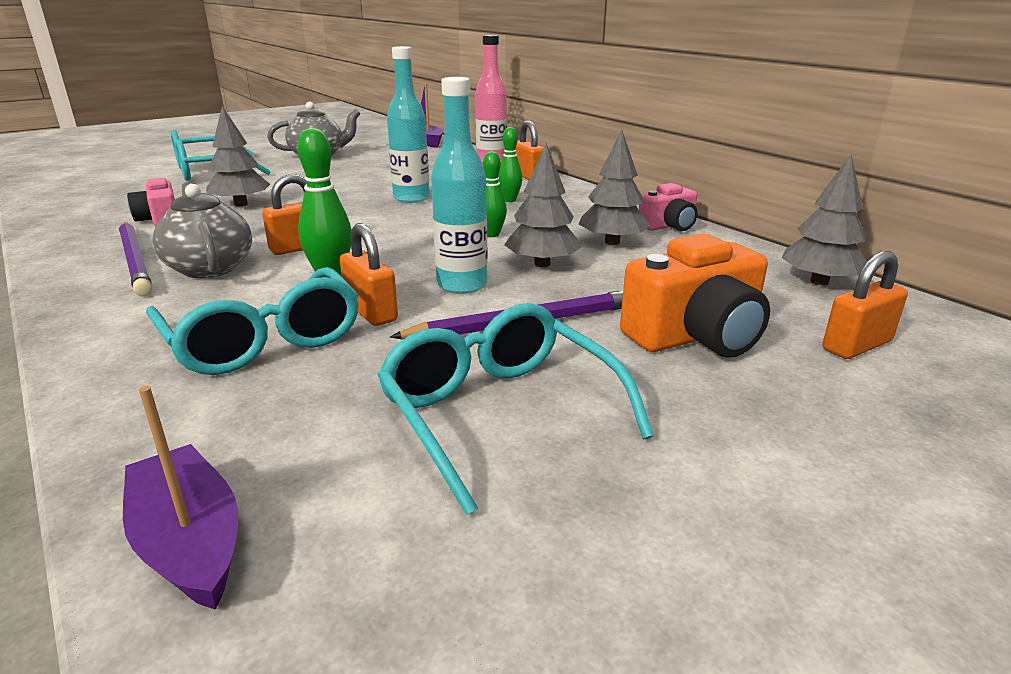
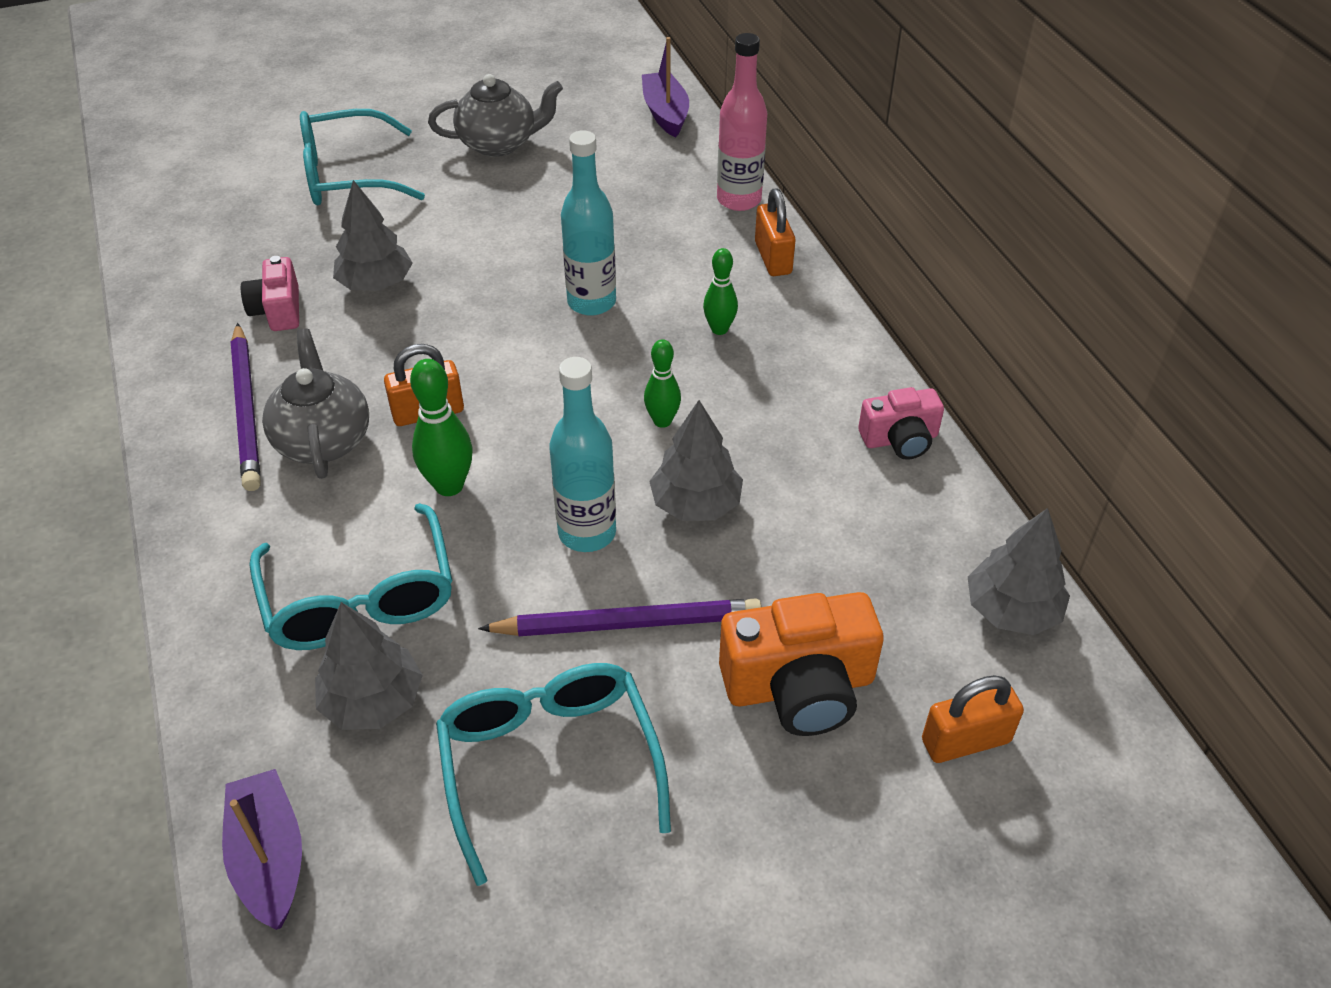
camera: 15 degrees right, 20 degrees up
(371, 311) = (475, 567): orange padlock -> none
(612, 242) = (804, 467): grey tree -> grey tree (373, 701)

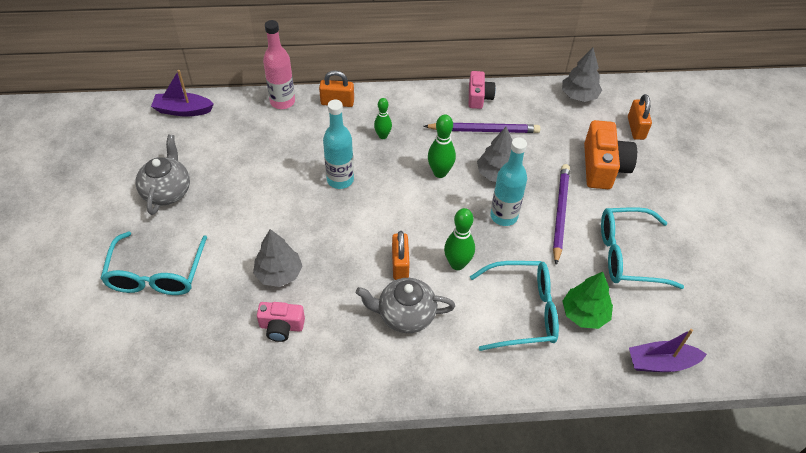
camera: 75 degrees left, 5 degrees up
(246, 410) = (367, 350): purple pencil -> purple pencil (483, 130)
(373, 701) = (584, 314): grey tree -> green tree
(662, 421) = (440, 172): green bowling pin -> green bowling pin, size x1.50

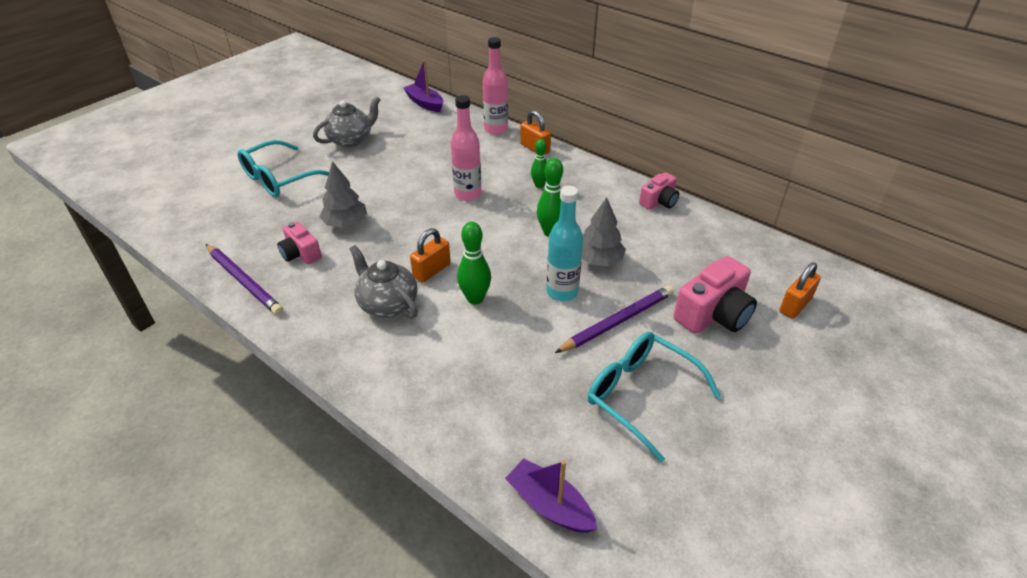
camera: 45 degrees right, 10 degrees down
(340, 180) = (467, 194): turquoise bottle -> pink bottle
(483, 130) = (630, 225): purple pencil -> purple pencil (244, 281)
(523, 311) = (480, 367): turquoise glasses -> none
(579, 96) = (764, 249): grey tree -> none
(584, 314) = (531, 409): green tree -> none
(603, 167) = (713, 314): orange camera -> pink camera

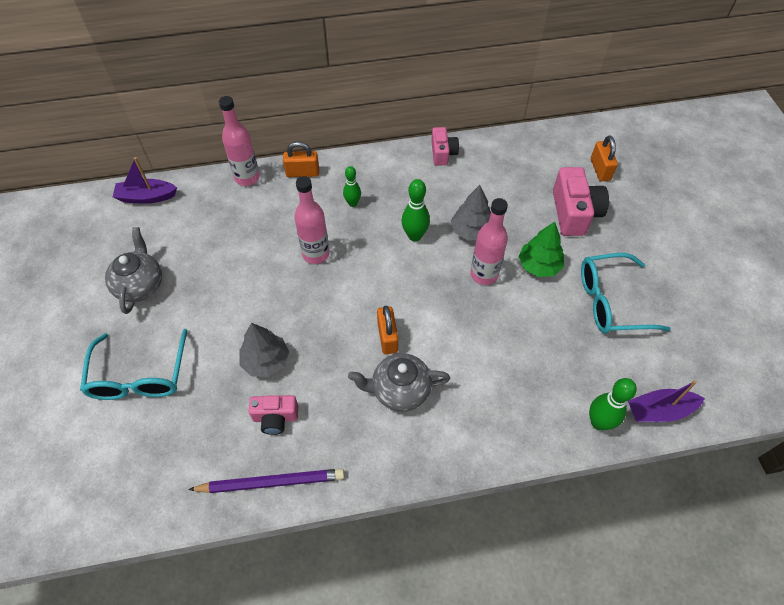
camera: 50 degrees left, 15 degrees up
(475, 298) = (444, 330): green bowling pin -> green bowling pin (599, 422)
(562, 292) = (484, 274): turquoise bottle -> pink bottle
(617, 322) = (539, 265): purple pencil -> green tree

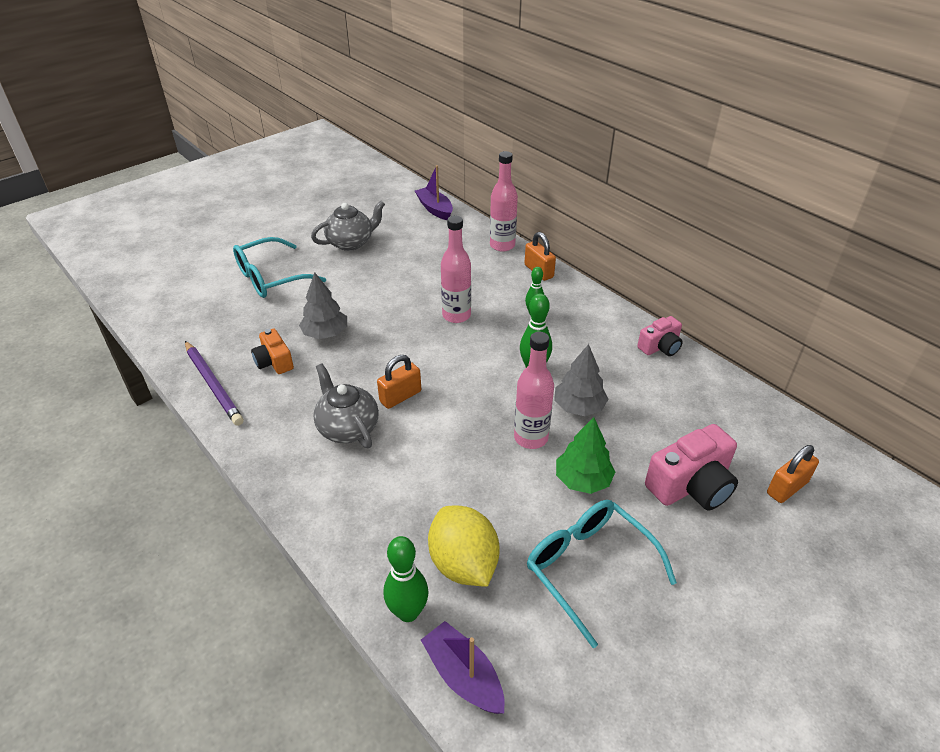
camera: 60 degrees right, 15 degrees down
(275, 418) = (274, 362): pink camera -> orange camera
(574, 370) = (463, 563): none -> yellow lemon

